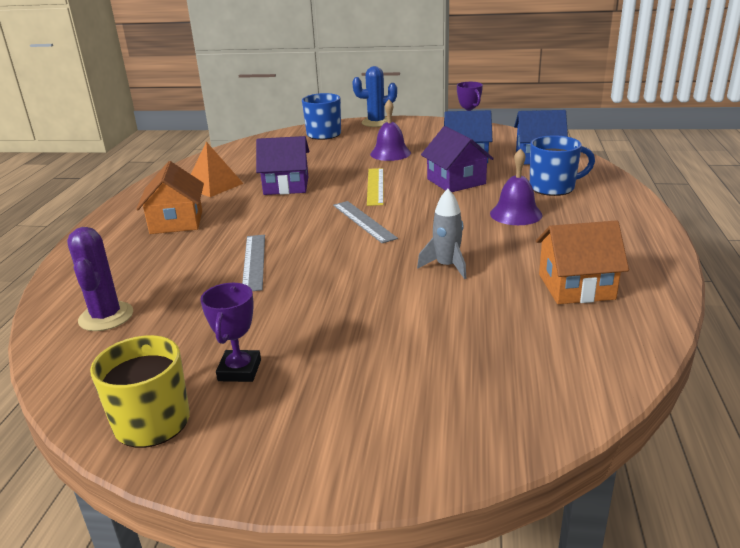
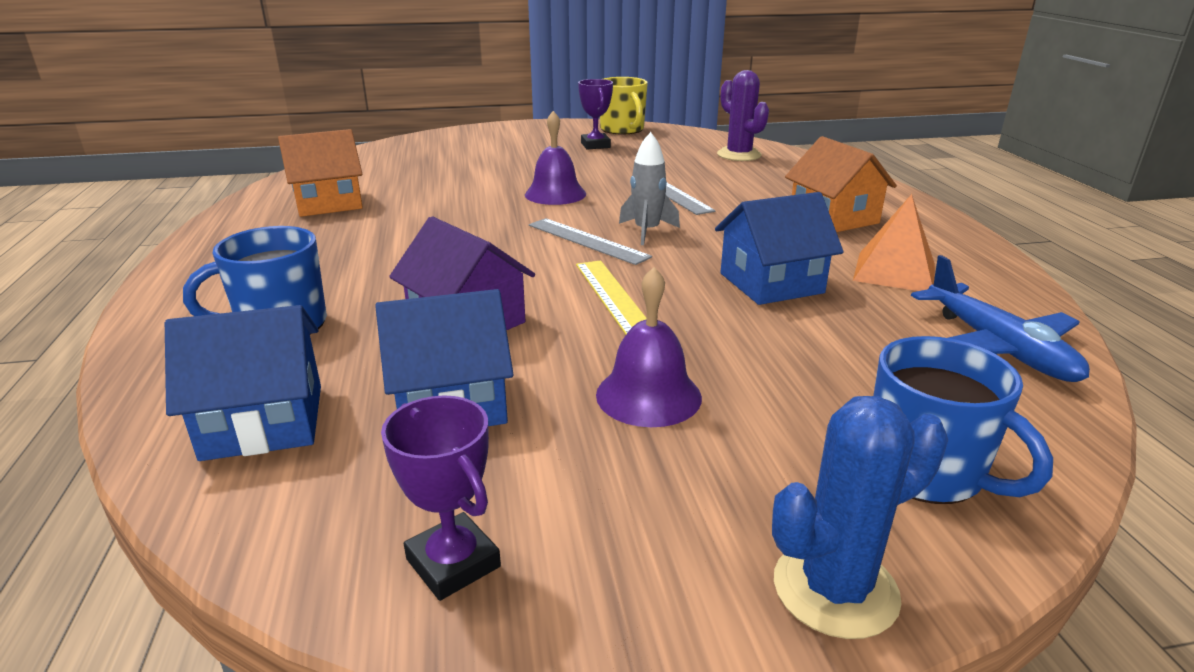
camera: 160 degrees right, 0 degrees up
(237, 156) = (997, 347): none -> blue plane
(286, 185) = (771, 283): purple house -> blue house
(446, 266) = (461, 206): grey rocket -> grey rocket (647, 231)
(516, 214) = (367, 270): purple bell -> purple bell (555, 194)

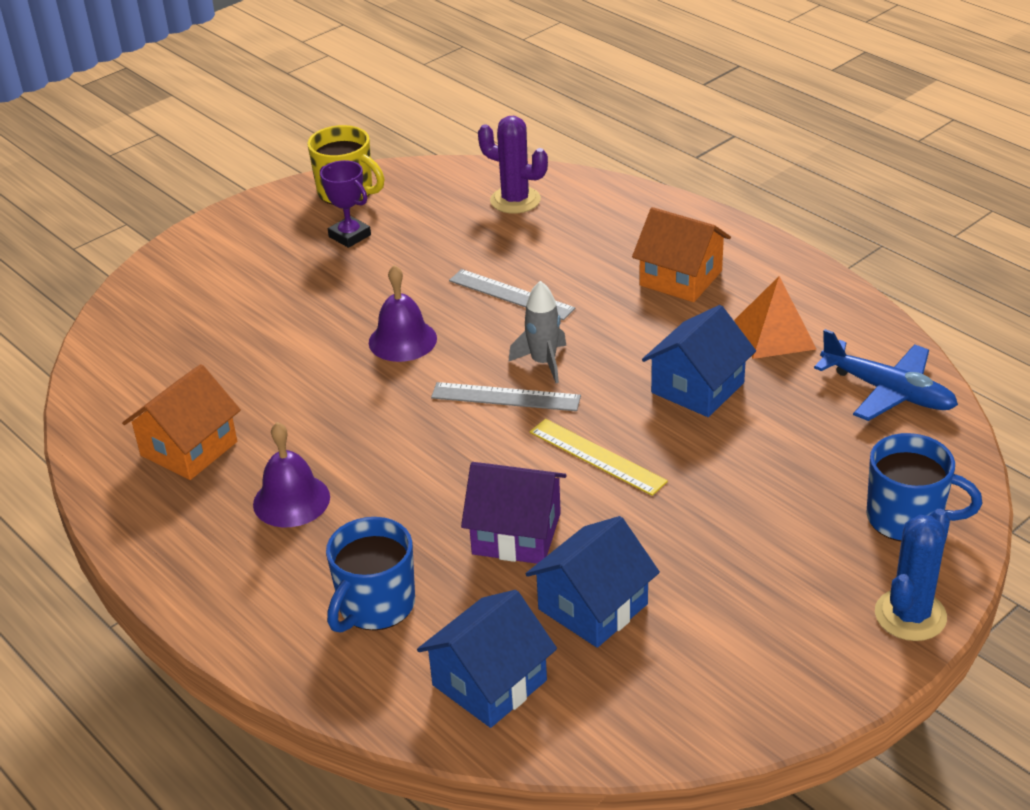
camera: 30 degrees left, 10 degrees up
(453, 563) = (719, 701): purple trophy -> none
(648, 395) = (711, 538): purple bell -> purple bell (291, 500)

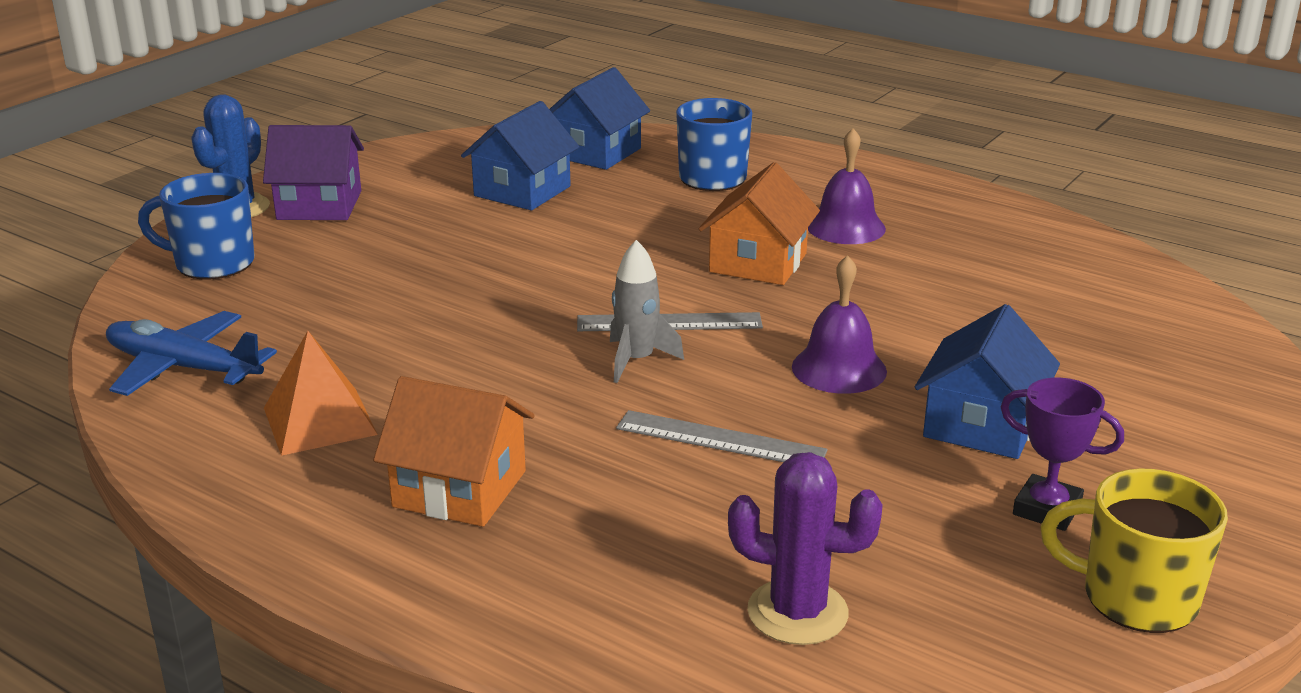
camera: 165 degrees right, 10 degrees down
(189, 449) = (993, 252): orange house -> orange house (758, 263)
(516, 533) = (608, 224): purple house -> purple house (319, 205)
(597, 456) = (543, 281): yellow ruler -> none
(697, 388) = (430, 351): blue house -> blue house (981, 425)

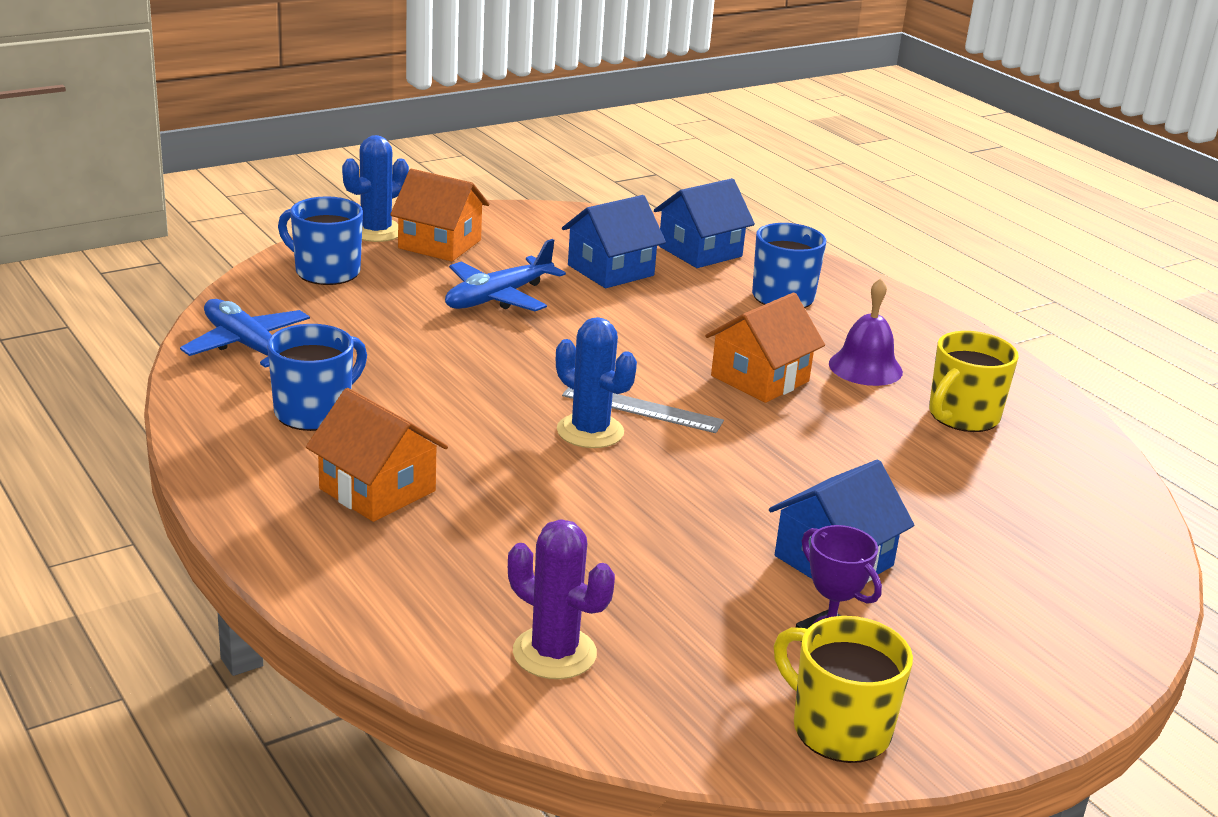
camera: 20 degrees right, 0 degrees up
(319, 205) = (439, 244): purple house -> orange house
(319, 421) = (315, 412): orange pyramid -> blue mug
(428, 245) = (499, 297): none -> blue plane
(636, 360) = (590, 431): grey rocket -> blue cactus
(720, 440) = (605, 510): grey ruler -> none
(839, 369) = (752, 483): purple bell -> none
(971, 251) = (962, 416): none -> yellow mug

